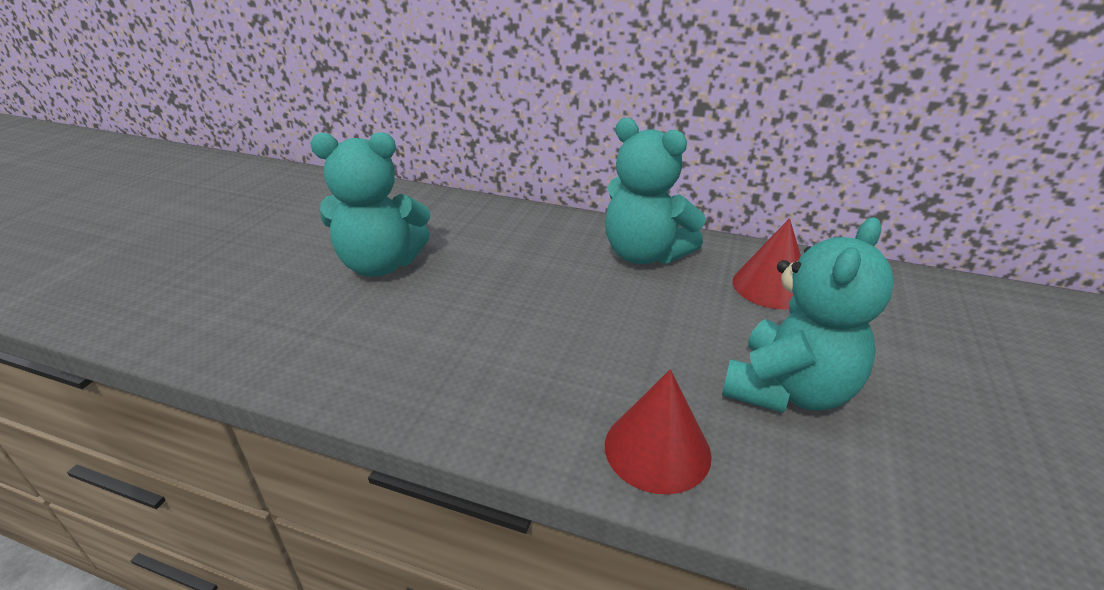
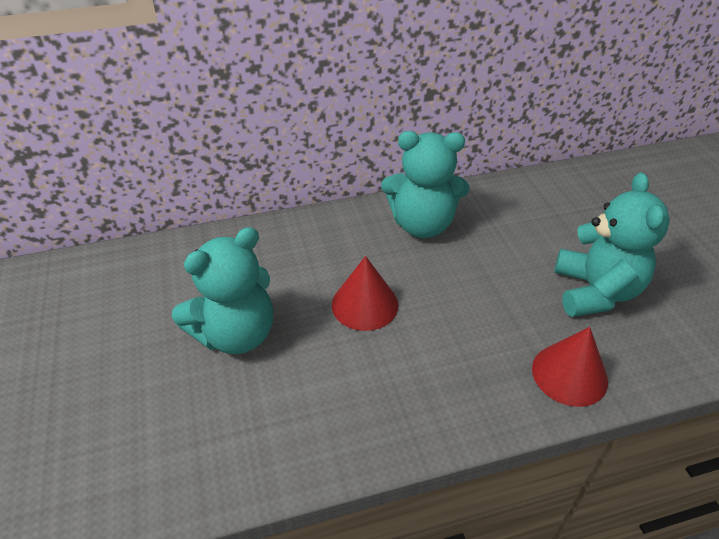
camera: 35 degrees left, 10 degrees up
(771, 286) = (521, 215): red cone -> red cone (365, 304)

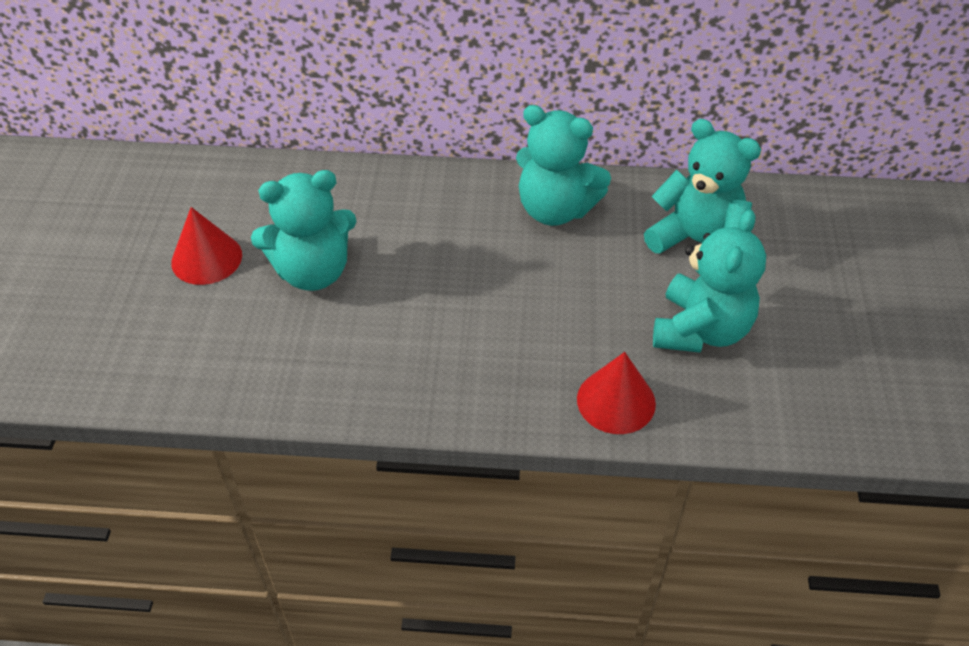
camera: 20 degrees right, 5 degrees up
(365, 304) = (449, 277): red cone -> red cone (206, 258)
(546, 223) = (697, 242): none -> turquoise teddy bear

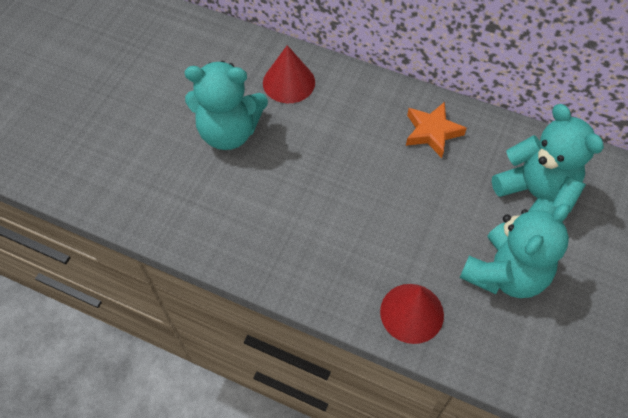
camera: 20 degrees right, 10 degrees up
(206, 258) = (158, 98): red cone -> red cone (289, 82)
(555, 209) = (432, 132): turquoise teddy bear -> orange star

